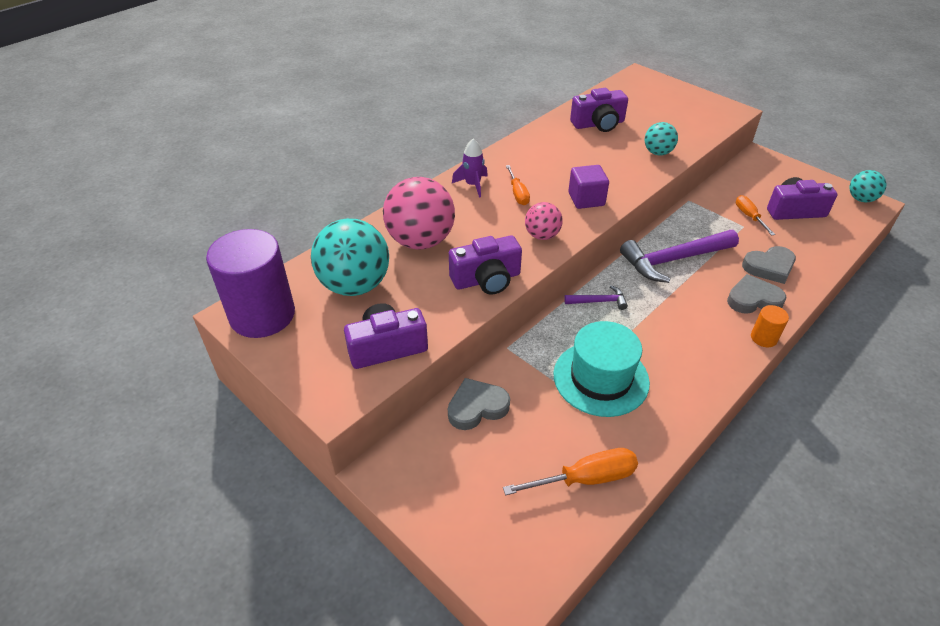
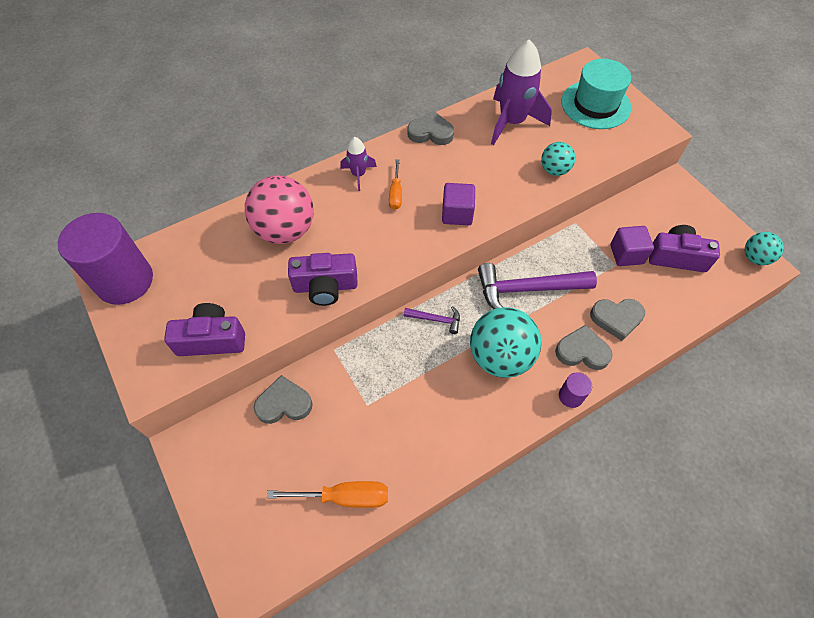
camera: 15 degrees right, 15 degrees up
(355, 285) = (211, 267): turquoise ball -> turquoise ball (500, 357)
(526, 142) = (430, 132): none -> grey heart
(542, 235) = (396, 248): pink ball -> none
(598, 124) = (512, 122): purple camera -> purple rocket
(601, 378) = (401, 401): turquoise hat -> turquoise hat (595, 105)
(749, 216) = (626, 254): orange screwdriver -> purple cube
(764, 338) = (570, 396): orange cylinder -> purple cylinder

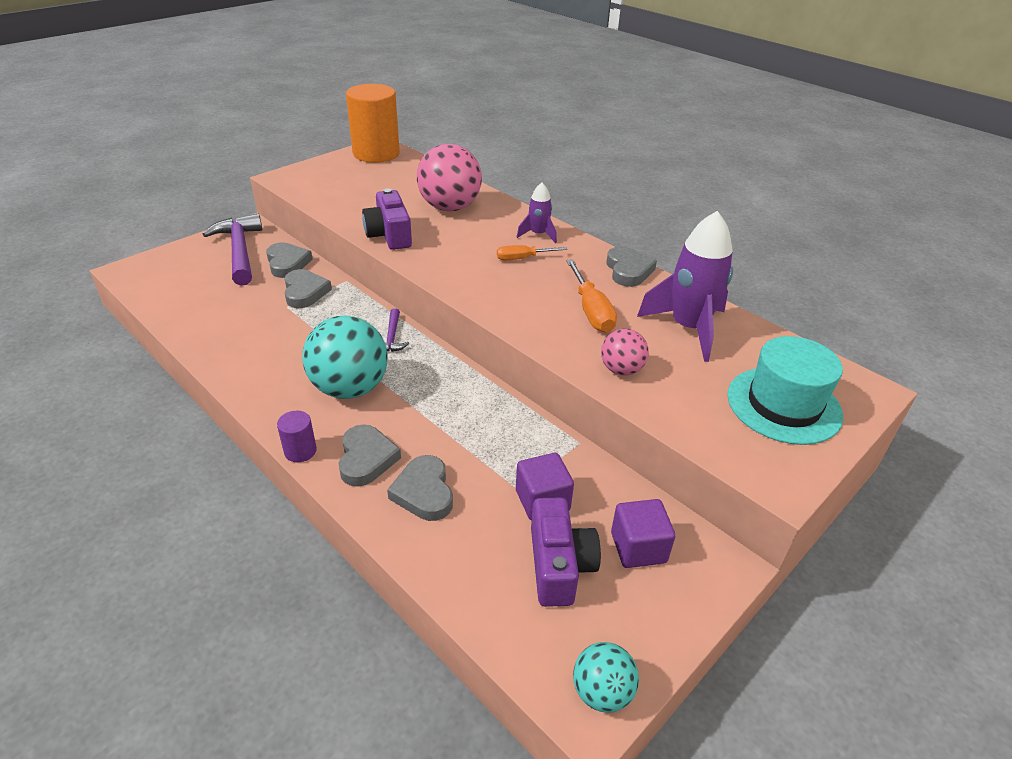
camera: 75 degrees right, 20 degrees down
(125, 281) = (376, 153): purple cylinder -> orange cylinder
(212, 339) = (325, 194): purple camera -> none
(345, 387) = (305, 292): none -> grey heart
(345, 497) = (193, 307): orange screwdriver -> orange screwdriver (591, 311)
(457, 214) = (510, 299): purple cube -> purple cube (638, 547)
(527, 289) = (451, 403): purple hammer -> purple hammer (240, 251)
(554, 170) = (621, 370): turquoise ball -> pink ball

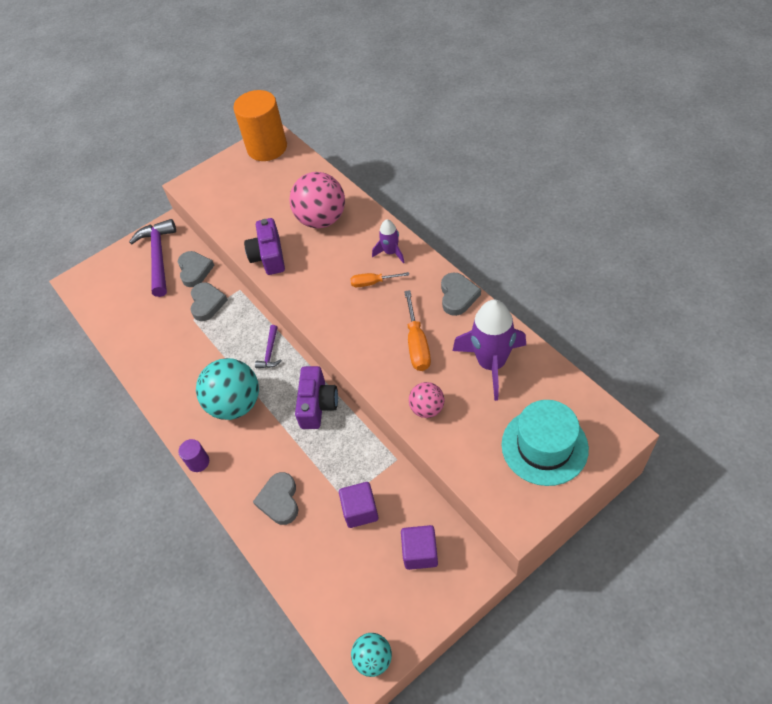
camera: 15 degrees right, 15 degrees up
(366, 459) = (243, 470): grey heart -> none
(559, 565) = (363, 564): purple camera -> purple camera (317, 405)

